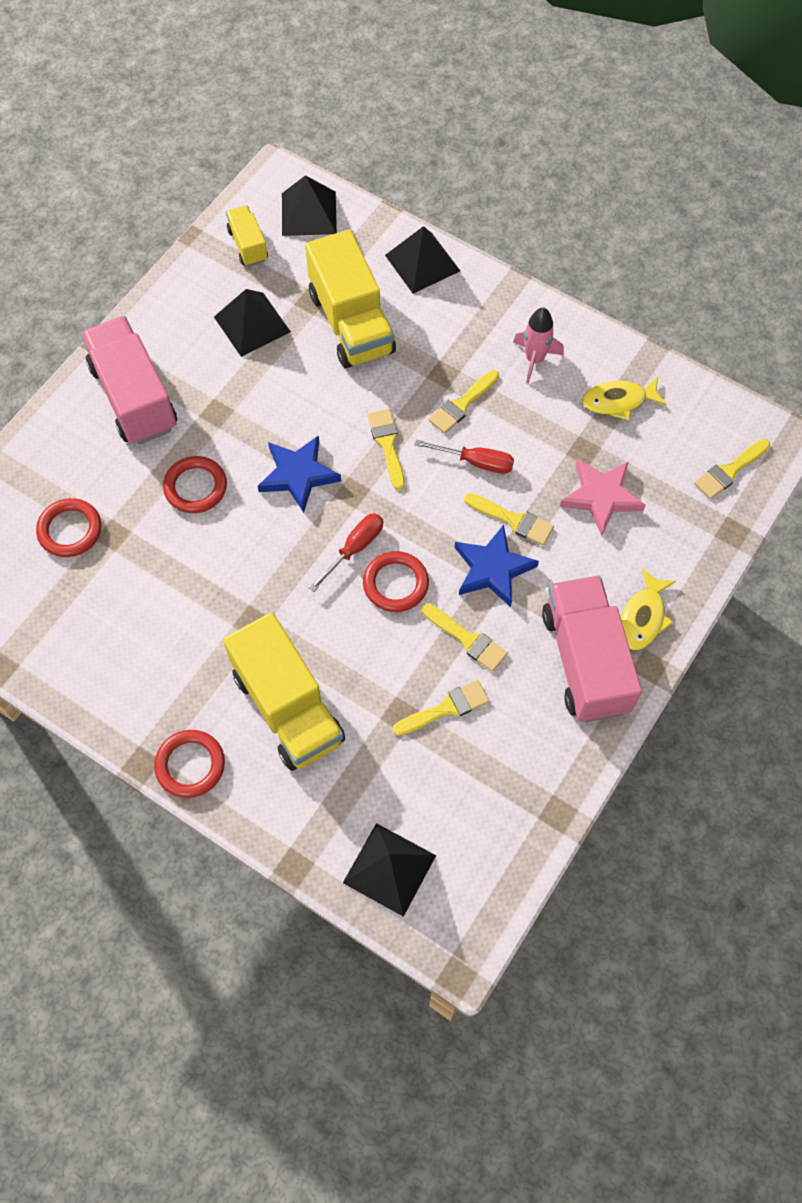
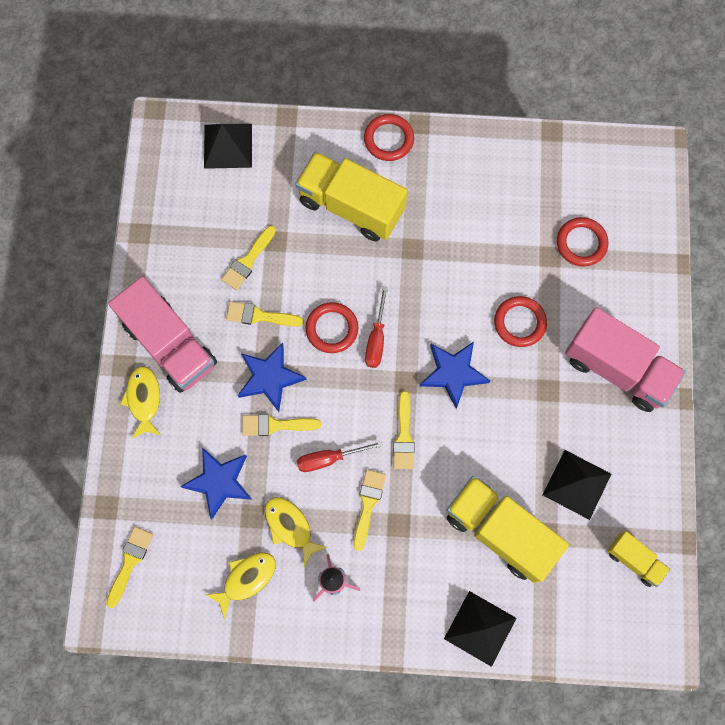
camera: 150 degrees right, 10 degrees up
(309, 213) = (608, 625): black pyramid -> none
(387, 445) = (404, 436): yellow brush -> yellow brush turned 45 degrees clockwise
(550, 423) = (290, 527): none -> yellow fish
(601, 497) = (219, 482): pink star -> blue star

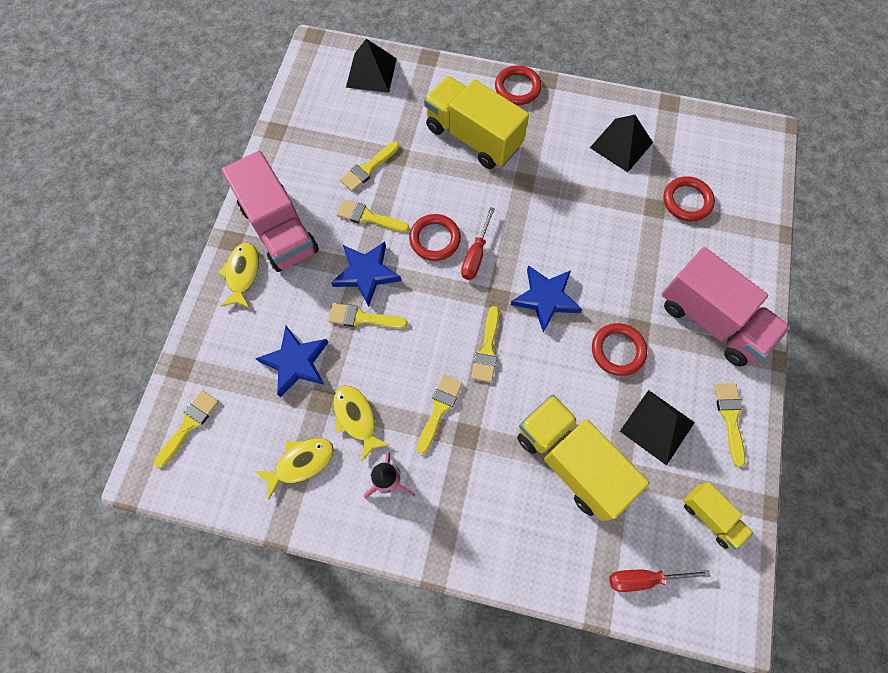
camera: 10 degrees right, 5 degrees down
(329, 459) = (408, 358): red screwdriver -> red screwdriver (644, 578)
(480, 628) = (535, 560): black pyramid -> black pyramid (621, 145)
(519, 322) = (618, 262): red ring -> red ring (618, 350)
(644, 463) = (730, 418): none -> yellow brush

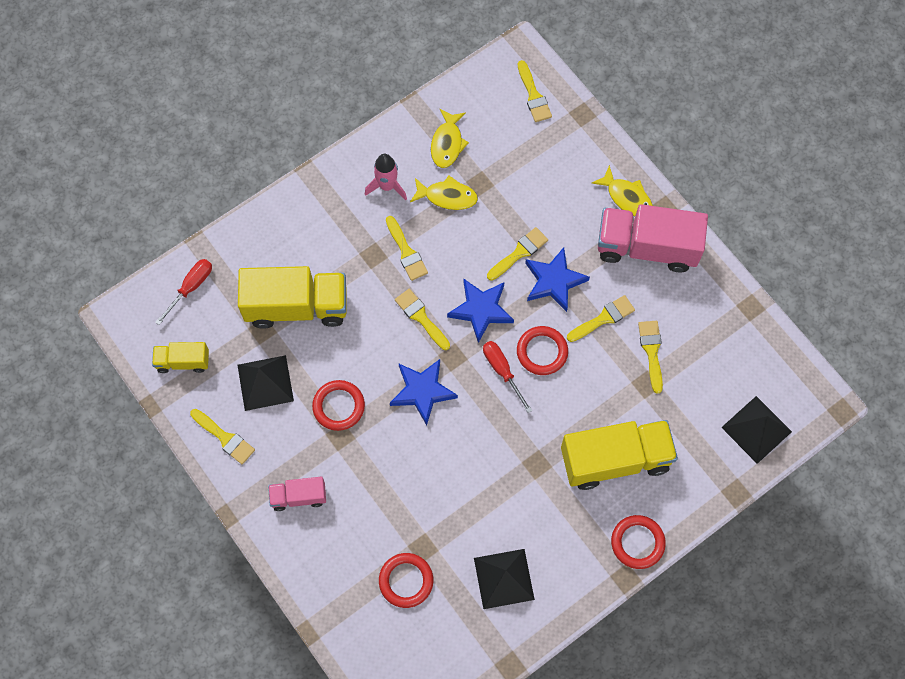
camera: 130 degrees right, 0 degrees up
(296, 362) = (522, 187): blue star -> blue star (481, 310)
(711, 320) = (299, 496): pink truck -> pink truck, size x0.51

